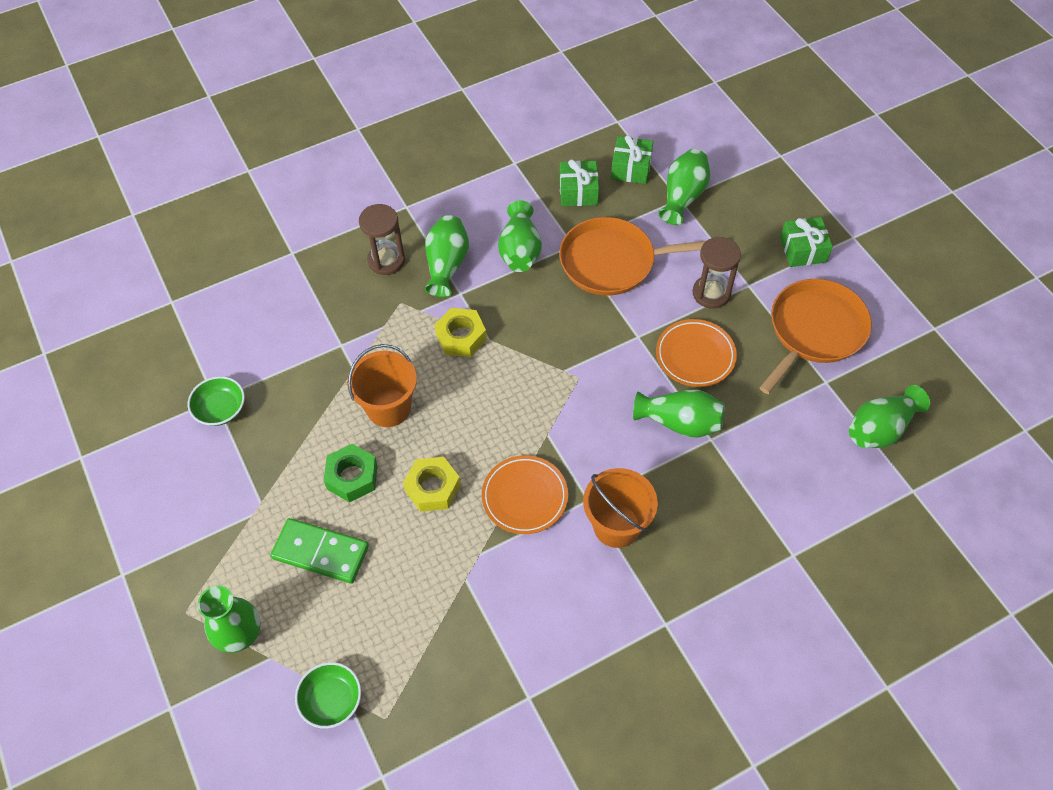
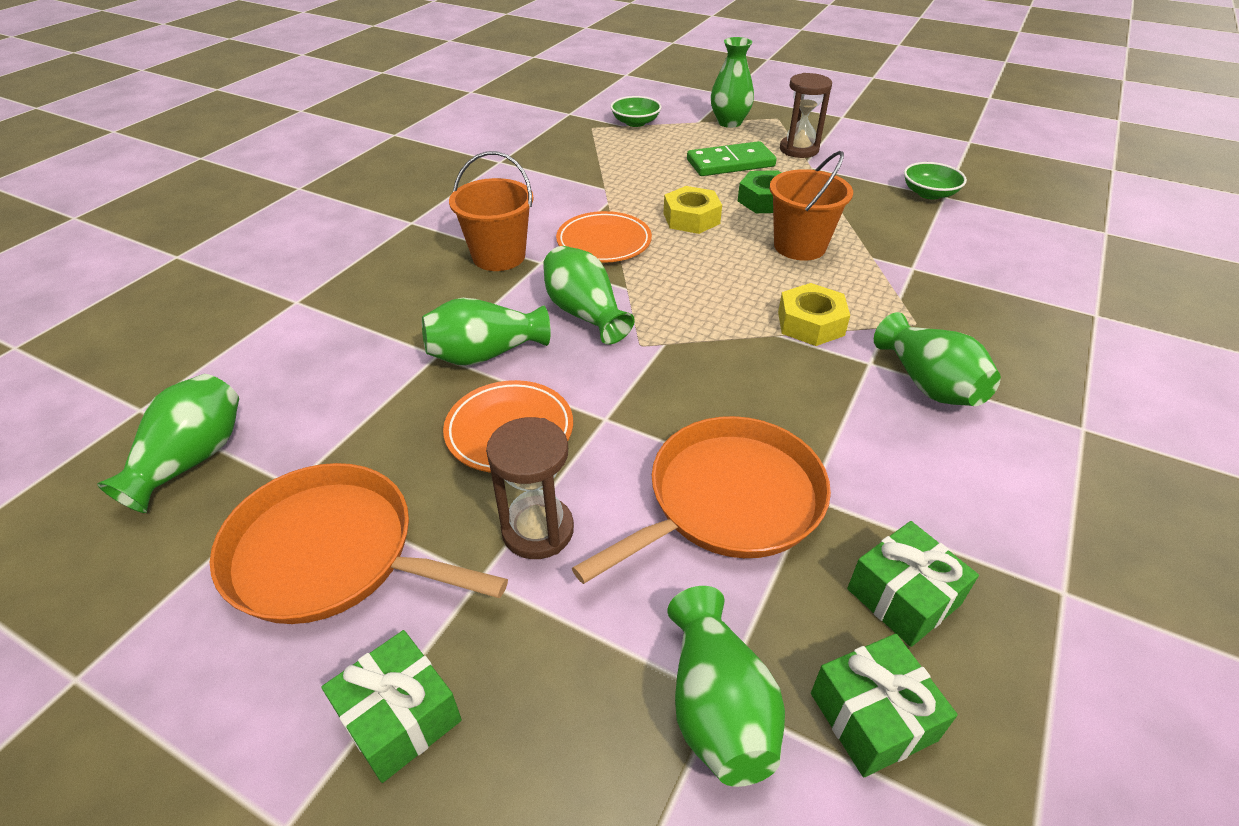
camera: 145 degrees right, 15 degrees down
(386, 260) = (997, 355): brown hourglass -> brown hourglass (799, 149)
(520, 250) = (868, 448): green vase -> green vase (585, 313)
(814, 331) = (330, 554): orange pan -> orange pan turned 105 degrees clockwise

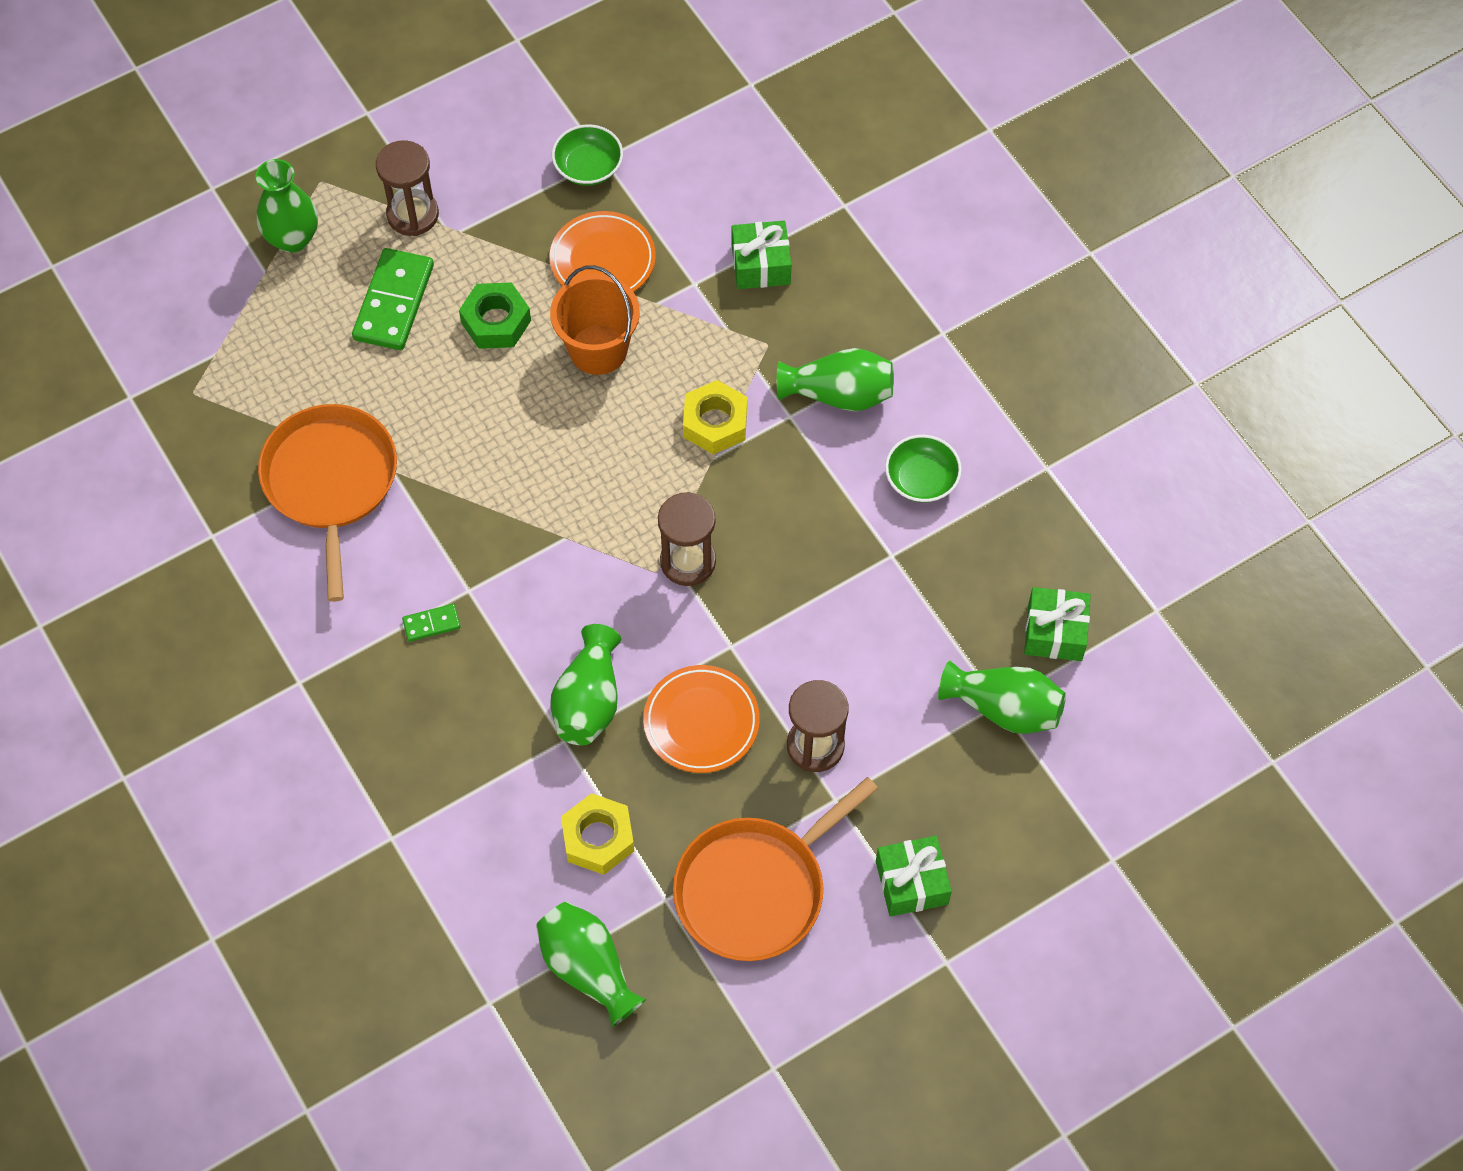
camera: 60 degrees left, 20 degrees up
(499, 256) = (431, 624): orange bucket -> green domino
(585, 313) = (581, 593): green vase -> none
(604, 242) = (471, 516): orange plate -> orange plate (603, 260)
(635, 122) = (215, 338): green bowl -> green bowl (921, 479)
(667, 358) = (688, 561): none -> brown hourglass
(691, 218) = (482, 411): yellow nut -> yellow nut (598, 838)
(728, 500) = (863, 610): orange pan -> orange pan (330, 482)
(903, 596) = (997, 558): green gift -> green gift (761, 264)

